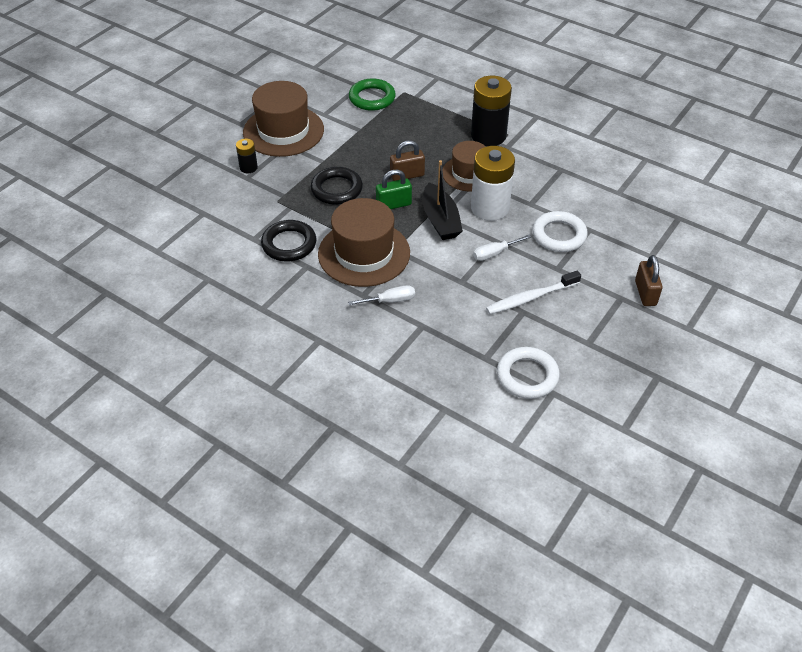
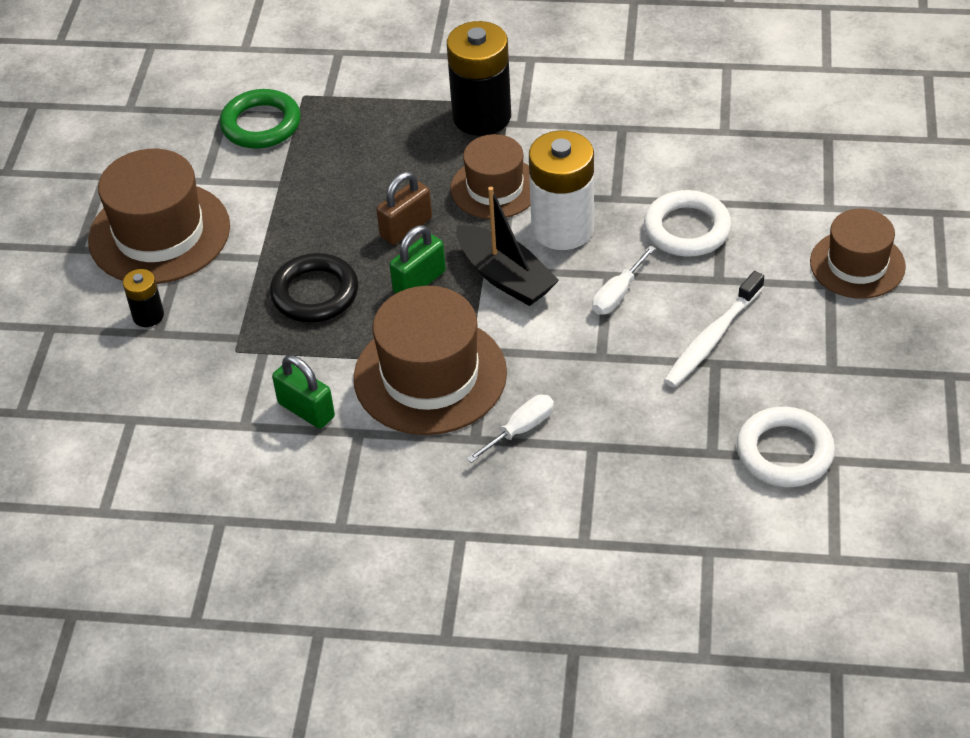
camera: 25 degrees left, 0 degrees up
(289, 244) = (306, 410): black ring -> green padlock
(645, 293) = (857, 264): brown padlock -> brown hat

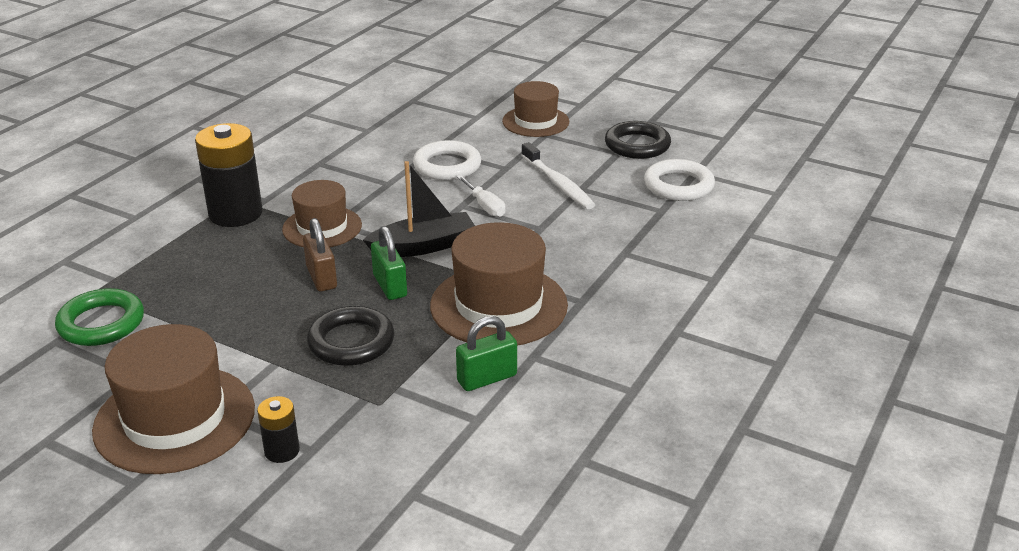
camera: 70 degrees left, 15 degrees down
(521, 429) = (587, 278): white screwdriver -> none
(562, 228) = (397, 211): white battery -> none
(866, 381) = (637, 145): none -> black ring

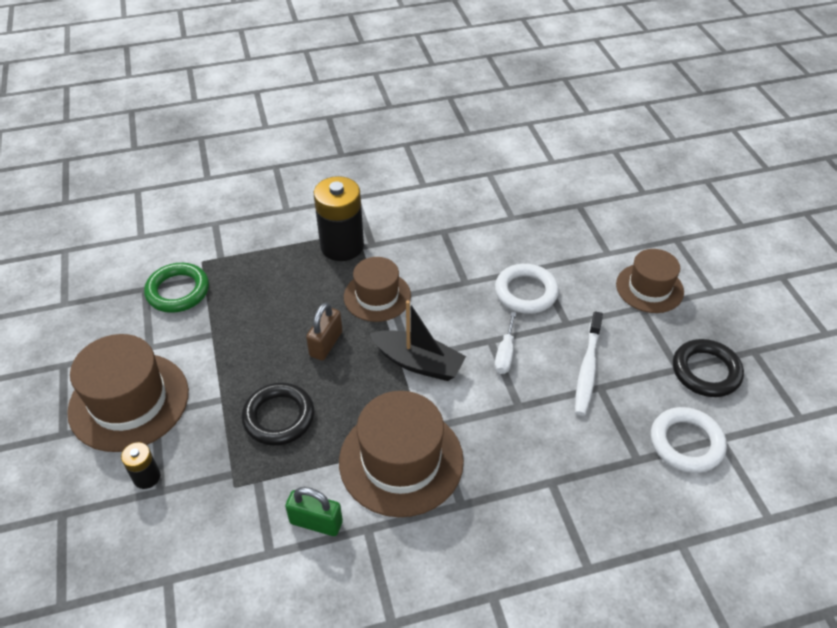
camera: 45 degrees right, 15 degrees up
(390, 286) = (356, 384): green padlock -> none

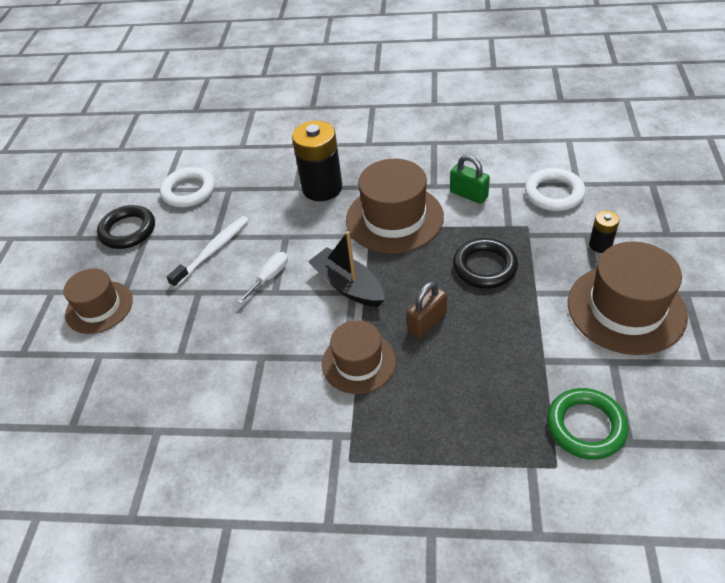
camera: 155 degrees left, 0 degrees up
(342, 246) = (374, 442): black battery -> black battery (322, 188)
(526, 292) = (211, 330): white ring -> white ring (554, 193)

